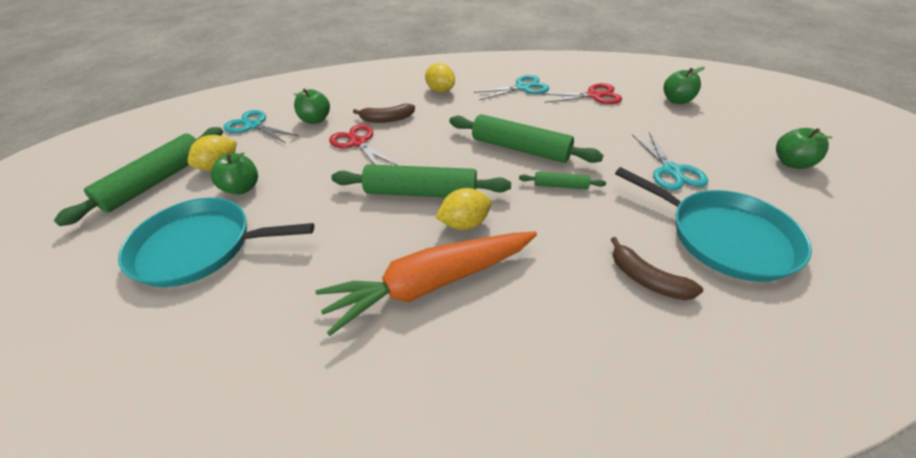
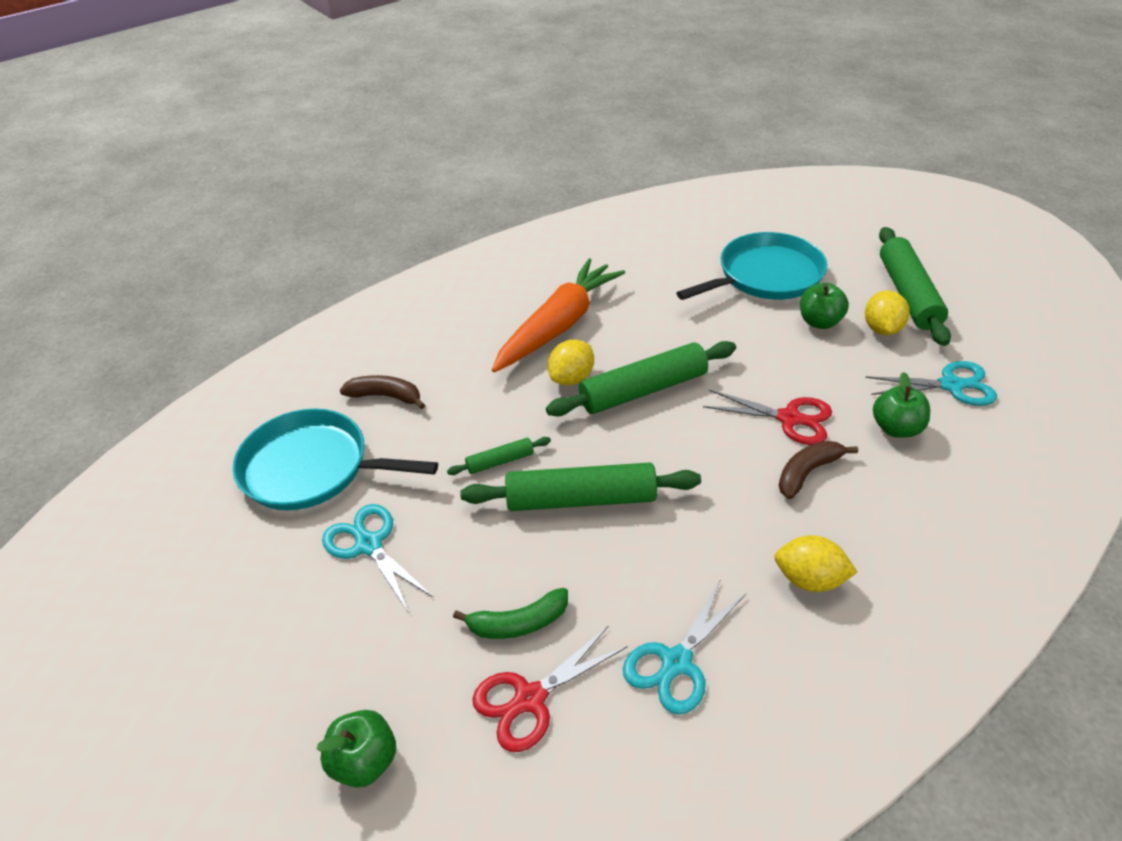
camera: 150 degrees right, 0 degrees up
(587, 116) = (518, 623): none -> green banana
(791, 163) = (193, 638): green apple -> none

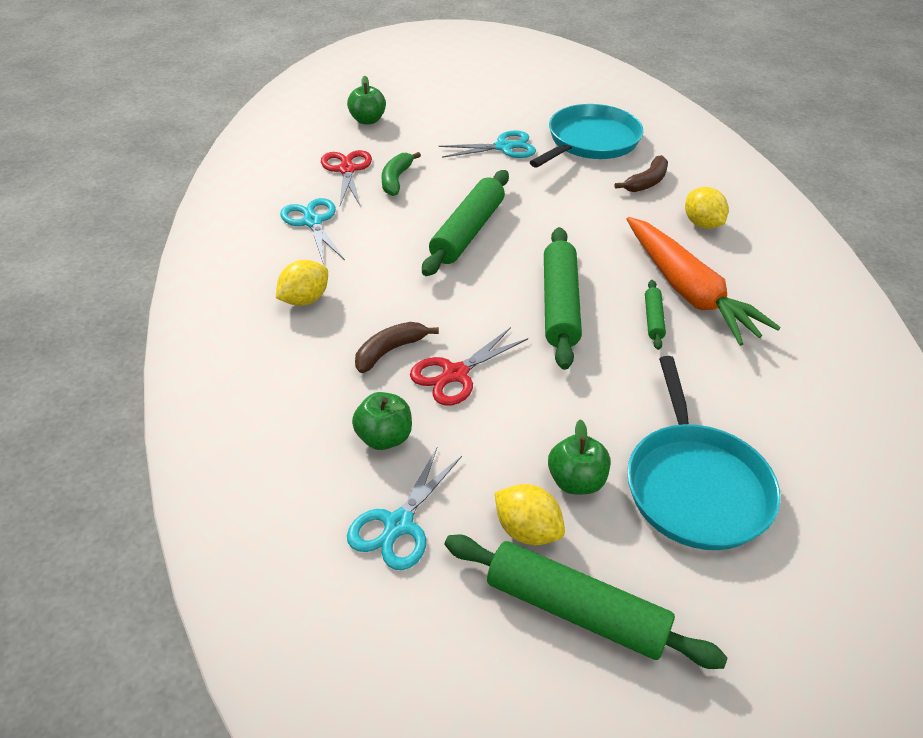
camera: 115 degrees right, 0 degrees up
(500, 461) = (534, 210): green rolling pin -> green rolling pin (653, 319)
(571, 378) = (604, 272): yellow lemon -> yellow lemon (702, 224)
(807, 472) = (390, 351): brown banana -> brown banana turned 120 degrees counterclockwise

